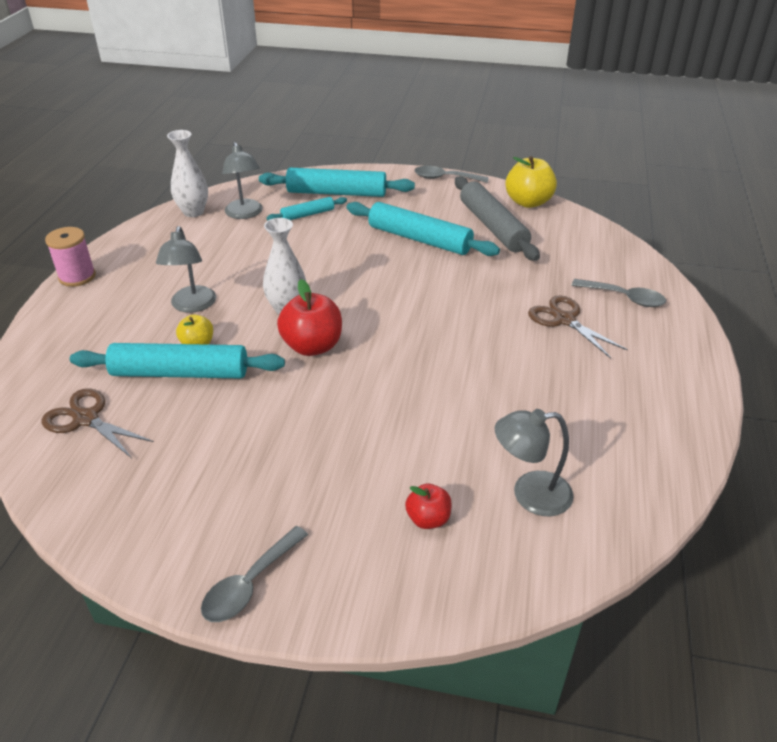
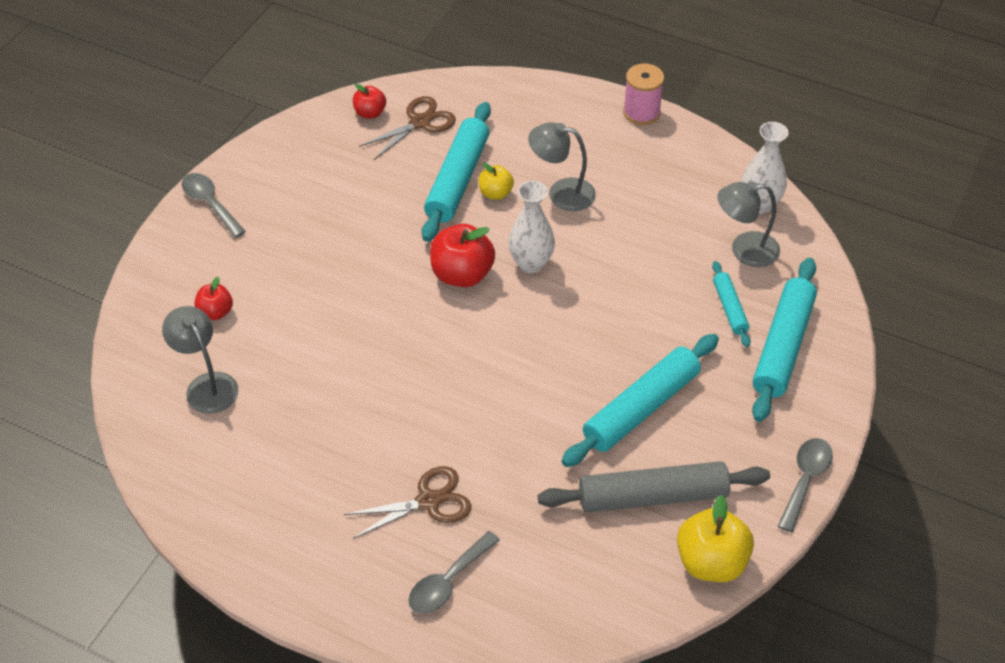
camera: 105 degrees right, 10 degrees up
(66, 466) = (370, 113): none -> red apple
(530, 494) = (207, 385): grey lamp -> grey lamp turned 45 degrees counterclockwise

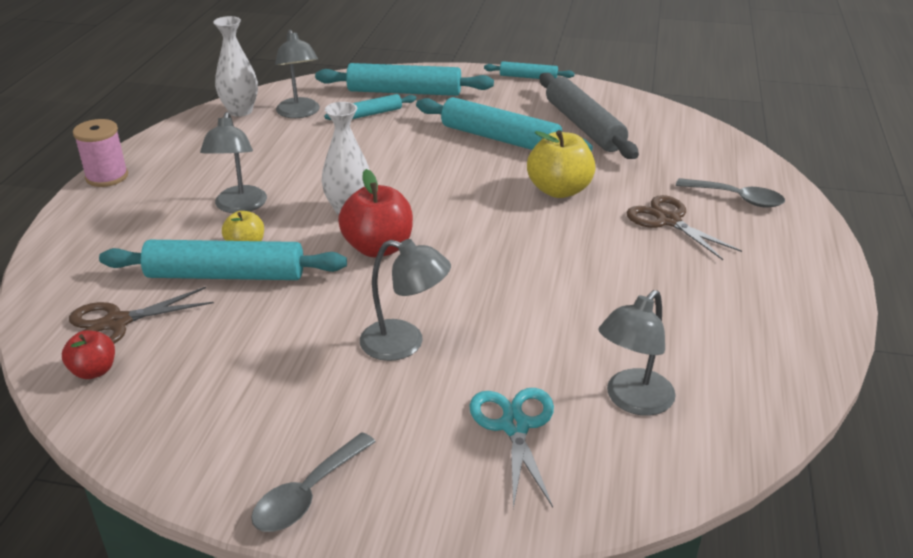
camera: 105 degrees left, 15 degrees down
(215, 312) = (515, 426): red apple -> turquoise scissors
(328, 270) = (404, 343): none -> grey lamp
(419, 122) = (117, 323): brown scissors -> brown scissors turned 60 degrees counterclockwise
(711, 562) = (624, 101): yellow apple -> yellow apple (559, 190)
(805, 480) = (528, 77): grey spoon -> turquoise rolling pin

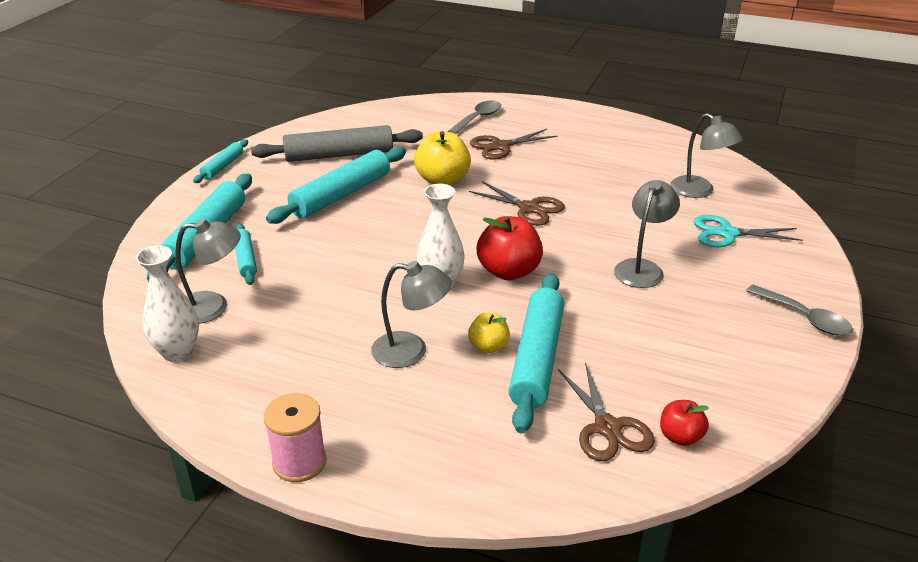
camera: 80 degrees left, 0 degrees up
(519, 252) = (529, 208): none -> brown scissors

